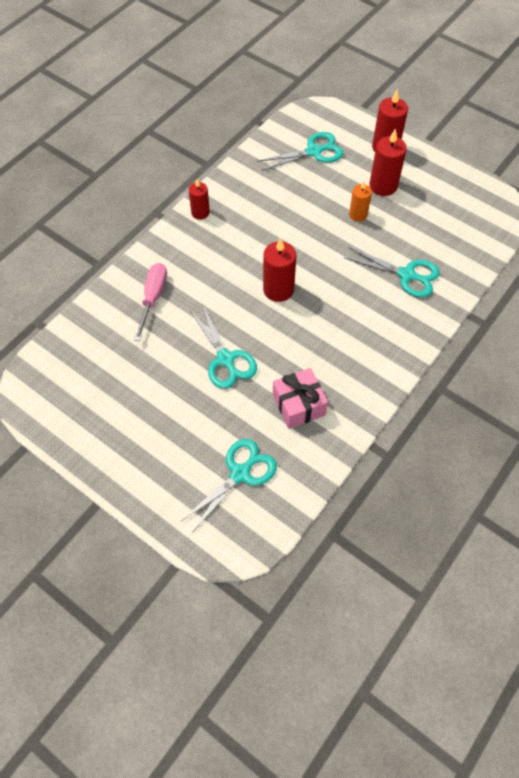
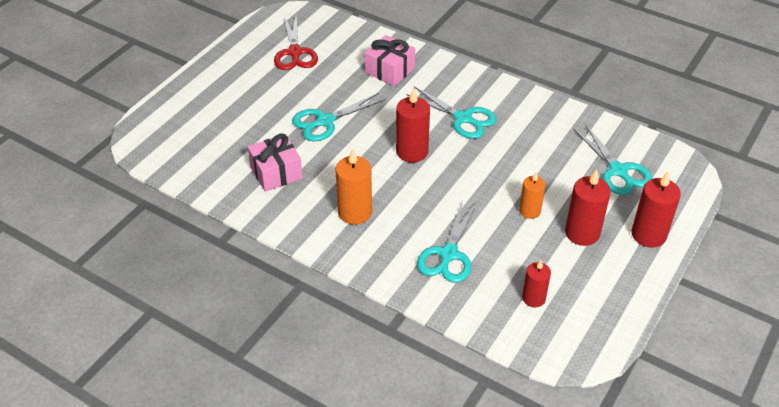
camera: 85 degrees right, 15 degrees down
(104, 385) = (295, 53): none -> red scissors
(153, 298) = (390, 70): pink screwdriver -> pink gift
(200, 212) = (501, 91): red candle -> red candle (533, 298)
(240, 473) = (206, 139): turquoise scissors -> turquoise scissors (463, 118)
(356, 340) = (355, 212): none -> orange candle

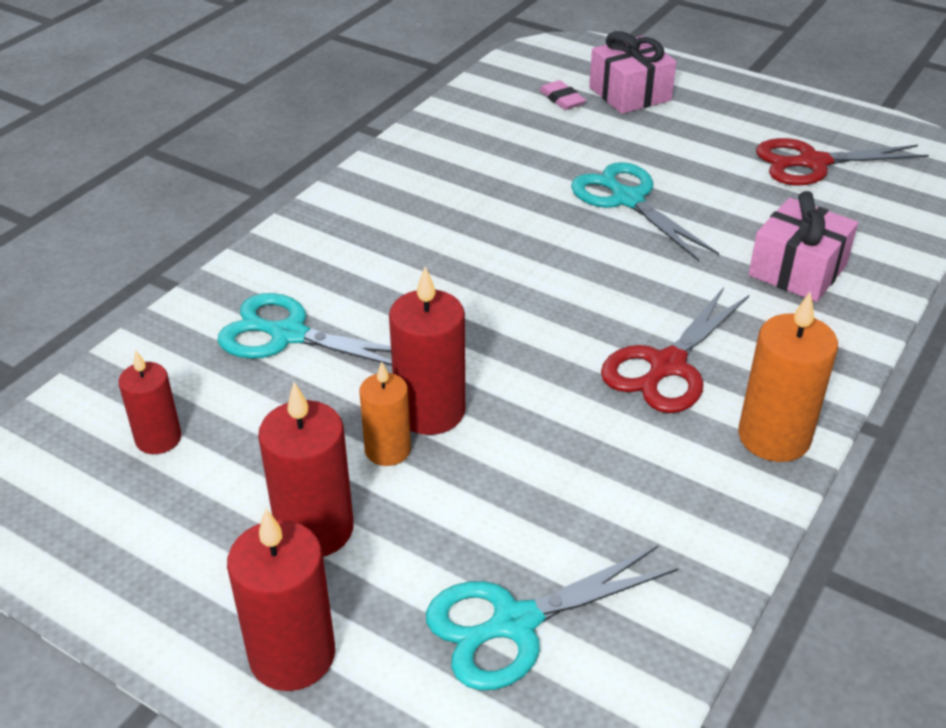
camera: 90 degrees right, 5 degrees down
(208, 142) = (562, 99): none -> pink eraser
(276, 172) = (495, 158): pink gift -> pink gift (629, 94)
(355, 212) = (401, 234): orange candle -> orange candle (774, 437)
(412, 152) = (556, 296): red candle -> red candle (430, 411)
(463, 118) = (667, 366): turquoise scissors -> red scissors

